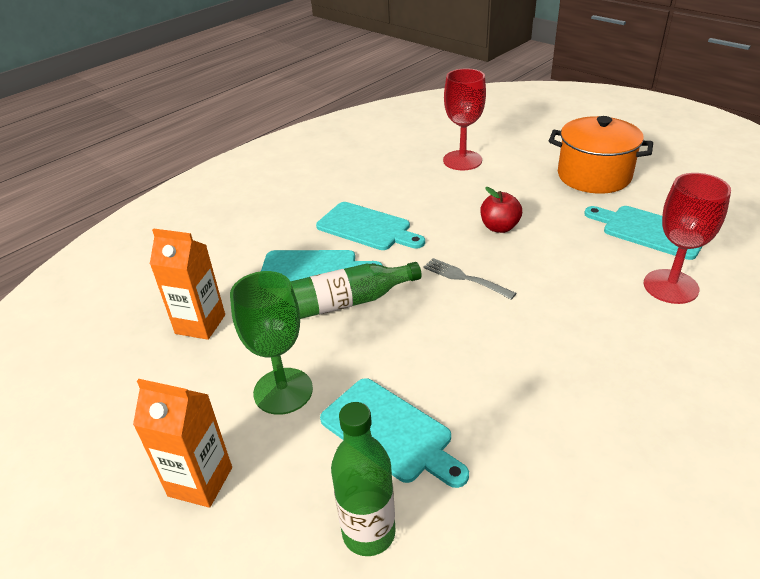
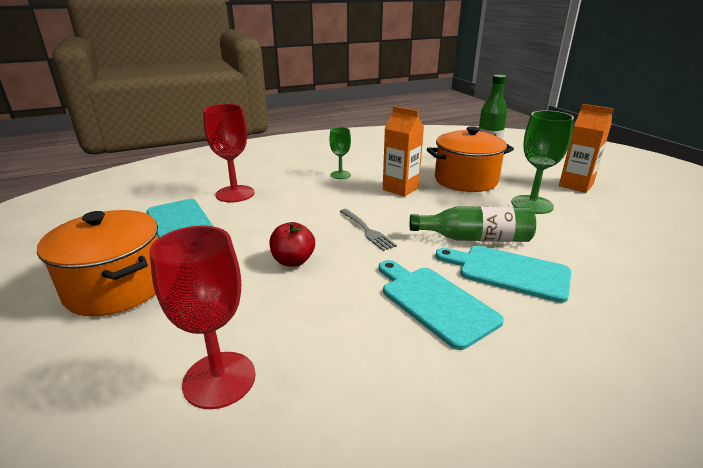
camera: 160 degrees left, 10 degrees down
(200, 324) = (619, 254): orange carton -> orange carton (400, 189)
(390, 432) = (465, 180): turquoise cutting board -> orange pot
(593, 377) = (340, 175): none -> green goblet

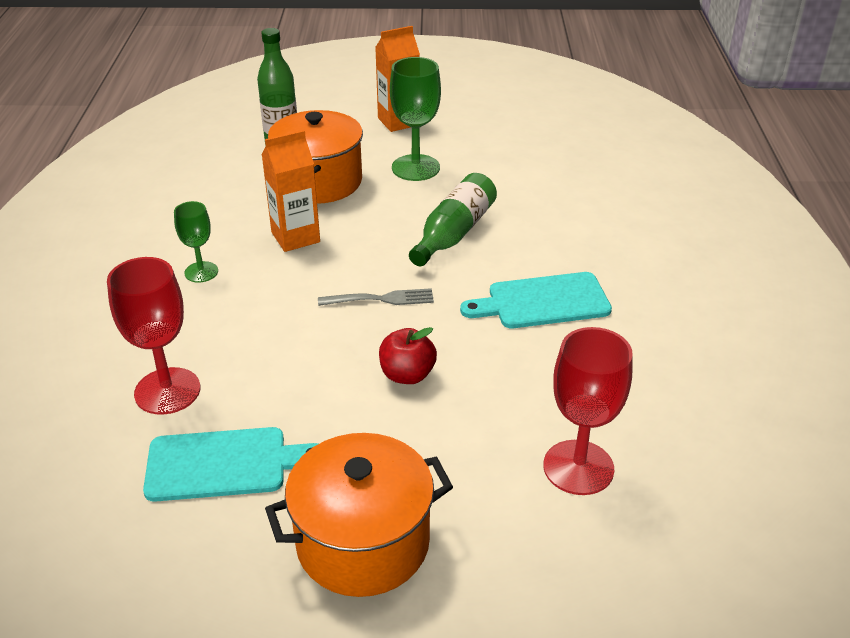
camera: 65 degrees left, 10 degrees up
(508, 272) = (524, 240): turquoise cutting board -> none

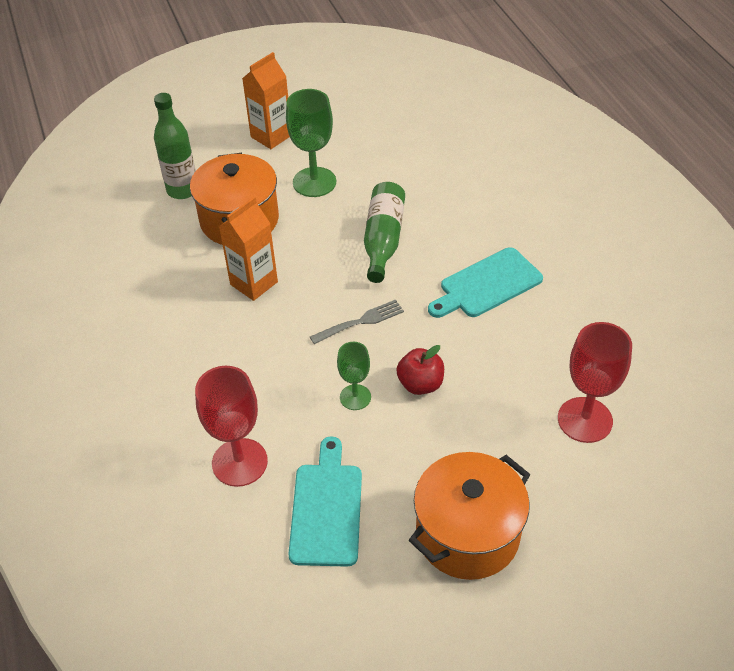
camera: 20 degrees left, 10 degrees up
(201, 272) = (194, 342): green goblet -> green goblet (355, 397)
(224, 464) = (326, 508): turquoise cutting board -> turquoise cutting board turned 60 degrees counterclockwise

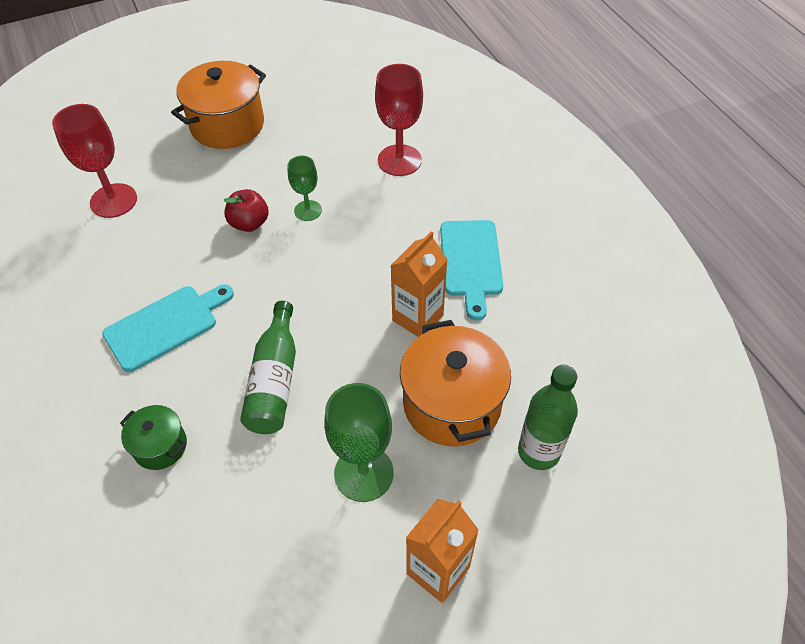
camera: 175 degrees right, 5 degrees up
(326, 508) = (329, 135): turquoise cutting board -> turquoise cutting board (471, 262)
(360, 322) = (303, 279): grey fork -> none
(469, 201) = (160, 446): none -> green pot

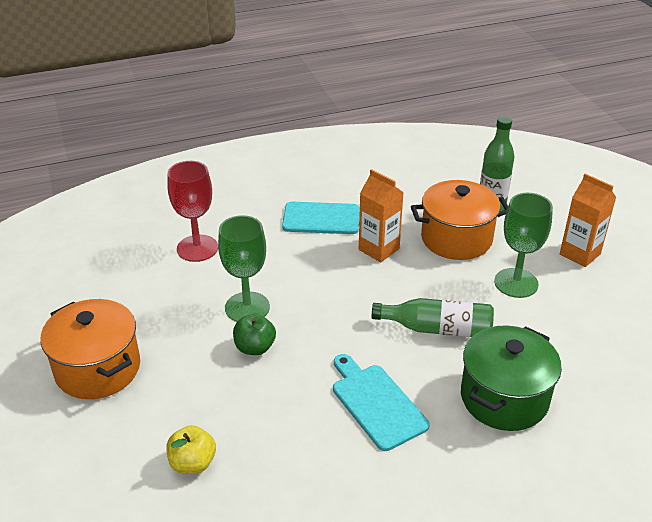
camera: 85 degrees left, 15 degrees down
(113, 201) = (193, 463): red goblet -> yellow apple
(160, 446) = (504, 398): green pot -> green pot, size x1.90
(249, 223) = (255, 348): red apple -> green apple
(308, 210) = (247, 307): green goblet -> green goblet, size x1.69

